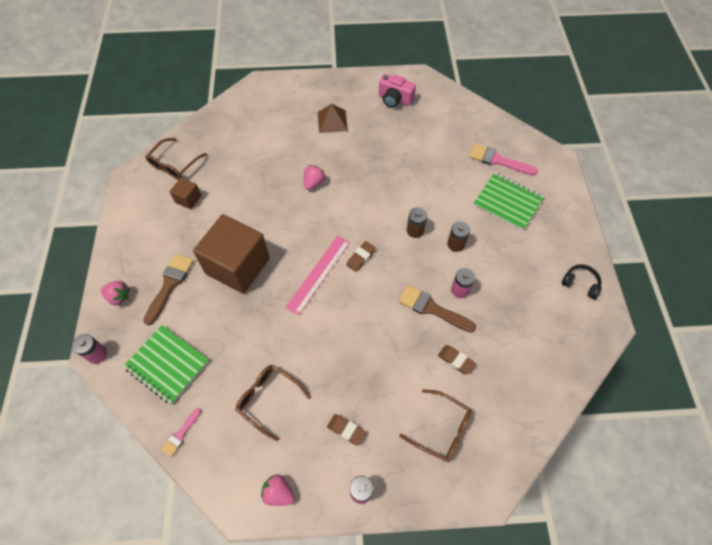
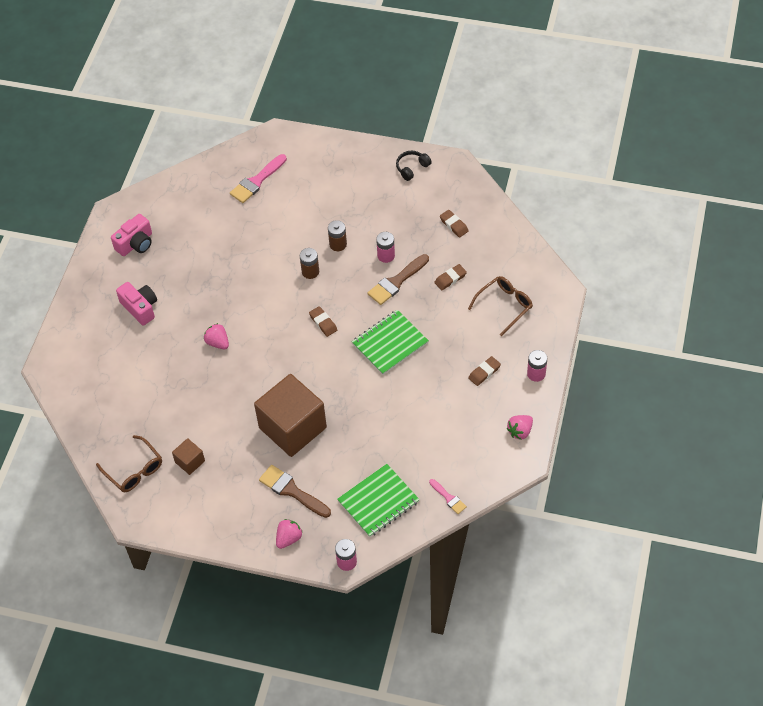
camera: 70 degrees left, 5 degrees down
(269, 400) = (439, 424): brown glasses -> none
(318, 274) = (328, 361): pink ruler -> none
(332, 121) = (140, 308): brown pyramid -> pink camera
(507, 202) = (308, 190): green notebook -> green notebook (390, 343)
(527, 345) = (454, 225): none -> brown eraser

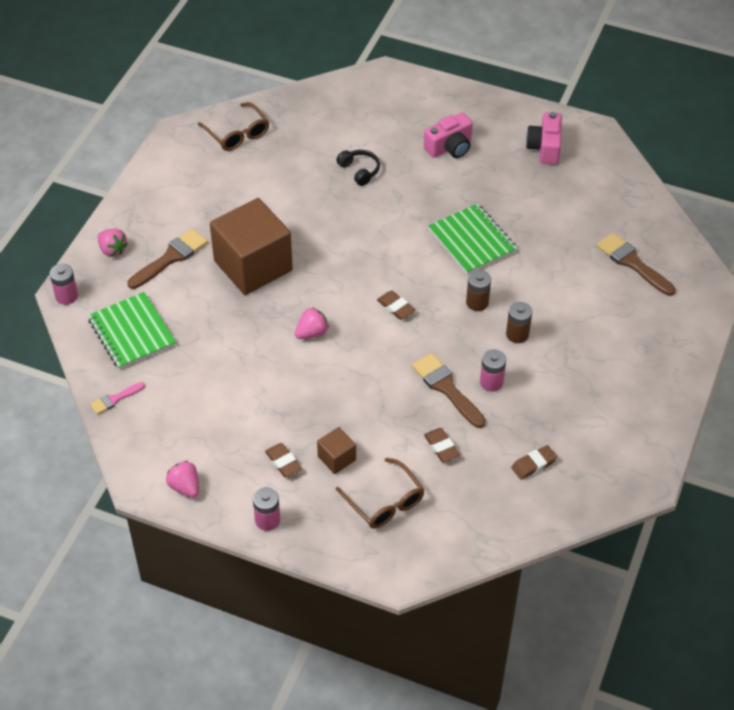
camera: 95 degrees right, 5 degrees down
(134, 470) = (237, 133): brown glasses -> brown glasses turned 90 degrees counterclockwise
(136, 243) = (545, 148): pink camera -> pink camera turned 45 degrees clockwise
(190, 462) = (234, 177): brown cube -> brown cube (337, 458)
(218, 343) = (387, 210): pink strawberry -> pink strawberry (312, 333)
(257, 181) = (632, 263): pink brush -> brown brush
(323, 323) = (396, 307): brown eraser -> brown eraser turned 75 degrees clockwise
(390, 343) = (350, 369): green notebook -> green notebook (472, 241)
(412, 168) = (642, 430): black headphones -> black headphones (359, 171)

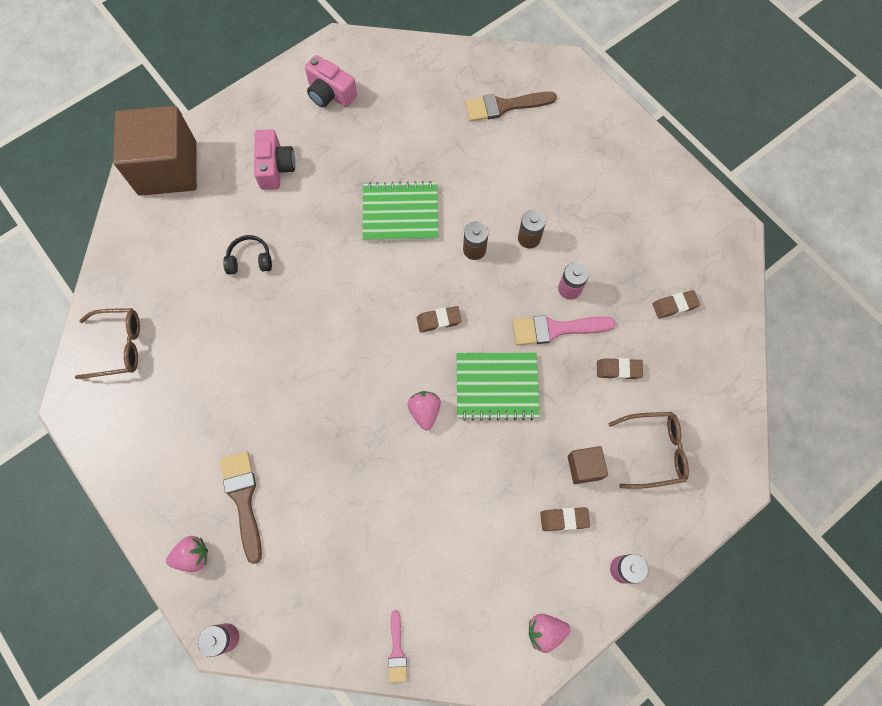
camera: 60 degrees left, 20 degrees up
(132, 332) = (319, 589): green notebook -> green notebook (496, 386)
(253, 266) = (306, 422): brown cube -> brown cube (168, 168)
(446, 388) = (556, 329): brown brush -> pink brush
(533, 464) = (674, 305): brown eraser -> brown eraser turned 75 degrees clockwise

